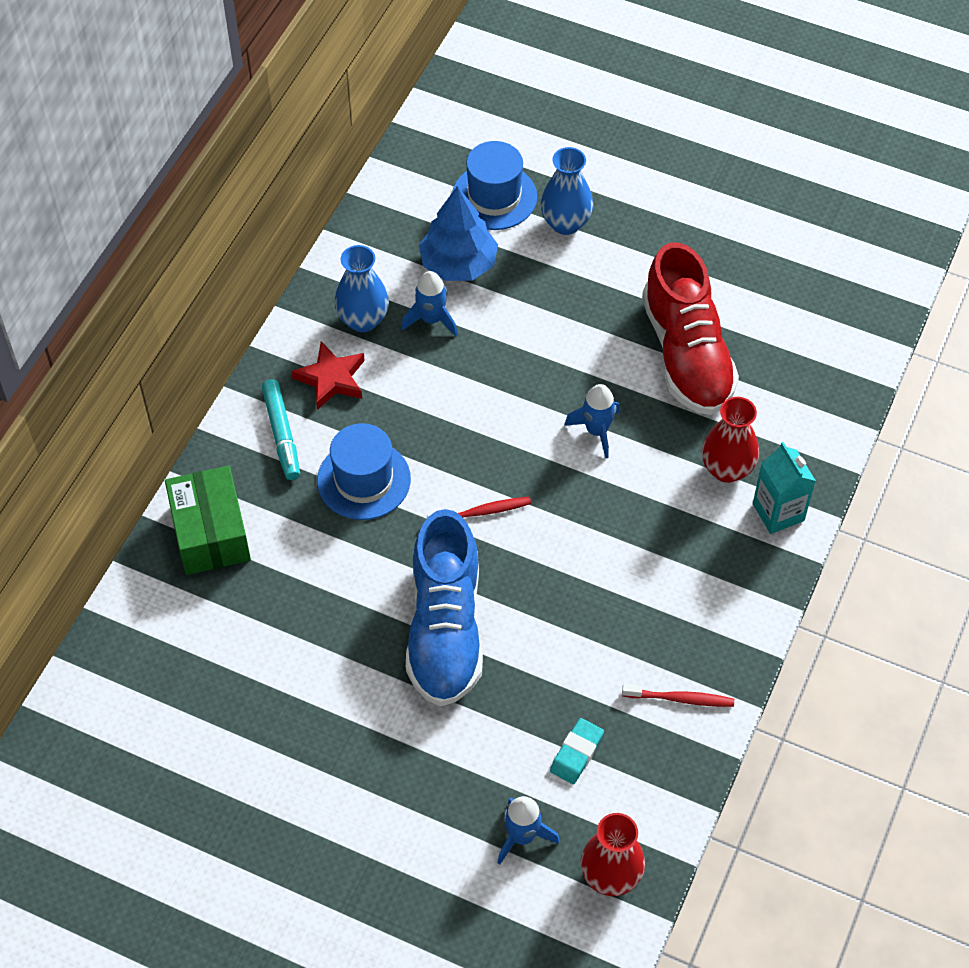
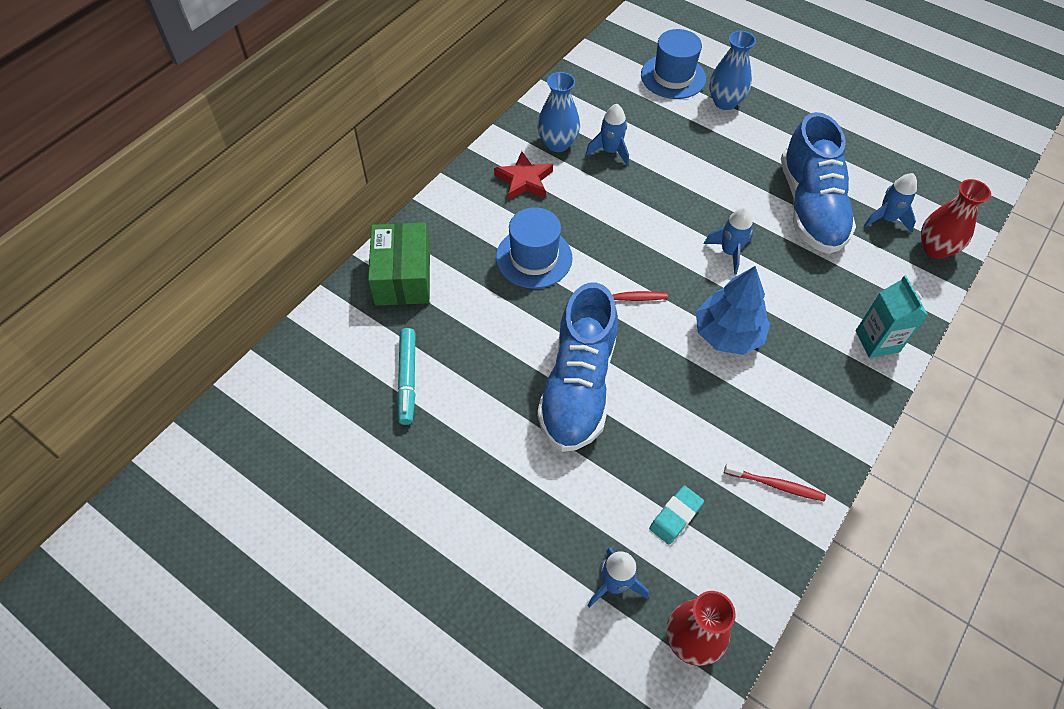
camera: 10 degrees right, 0 degrees up
(282, 433) = (477, 213): turquoise marker -> turquoise marker (407, 378)
(458, 264) = (638, 117): blue tree -> blue tree (728, 334)
(686, 354) = (810, 207): red shoe -> blue shoe
(727, 469) = (835, 299): red vase -> red vase (935, 248)
(779, 353) = (886, 219): none -> blue rocket

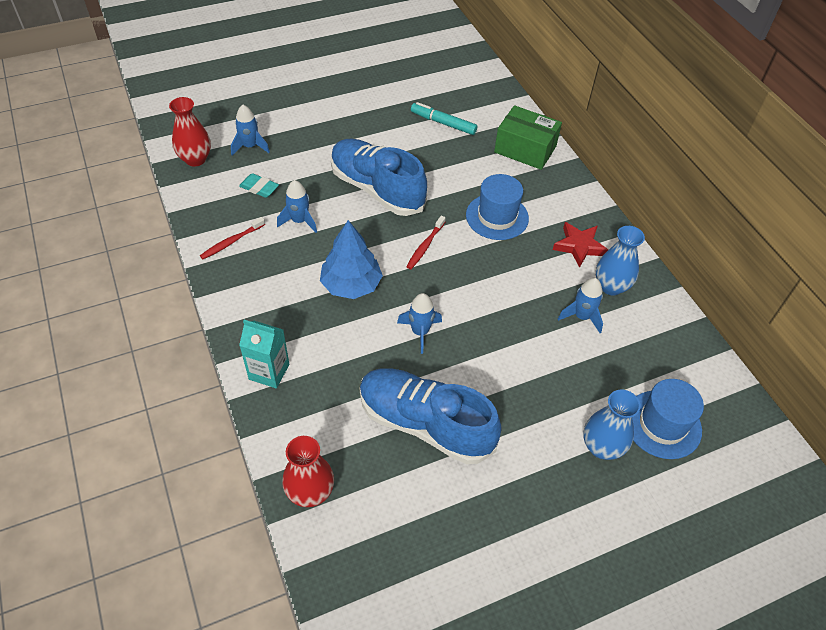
camera: 120 degrees right, 5 degrees down
(675, 516) = (259, 188): turquoise eraser -> turquoise eraser turned 45 degrees counterclockwise
(886, 219) = (370, 478): blue rocket -> blue rocket (299, 221)

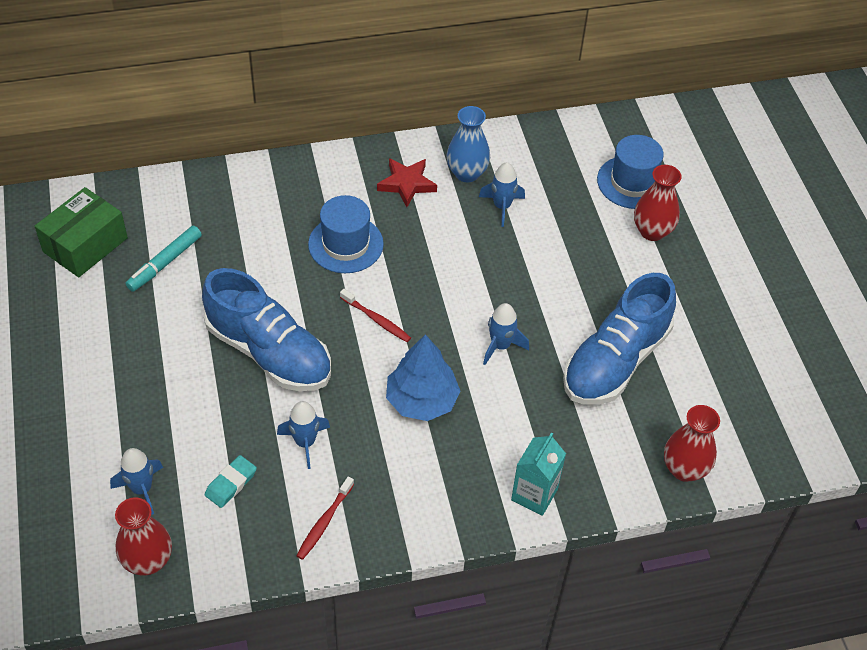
camera: 80 degrees left, 0 degrees up
(231, 242) = (324, 522): red toothbrush -> red toothbrush turned 60 degrees clockwise
(377, 189) = (269, 352): blue shoe -> blue shoe turned 105 degrees counterclockwise
(525, 149) = (240, 193): green box -> green box (85, 245)
(601, 447) = (652, 231): blue vase -> red vase

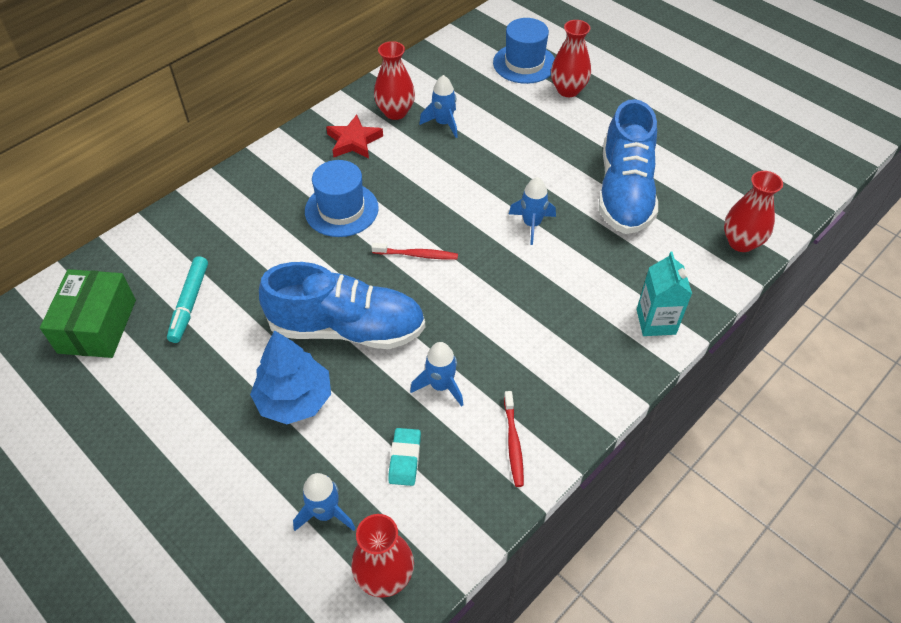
camera: 30 degrees left, 0 degrees up
(422, 400) = (507, 298): blue tree -> blue tree (295, 399)
(467, 173) = (395, 112): blue vase -> red vase

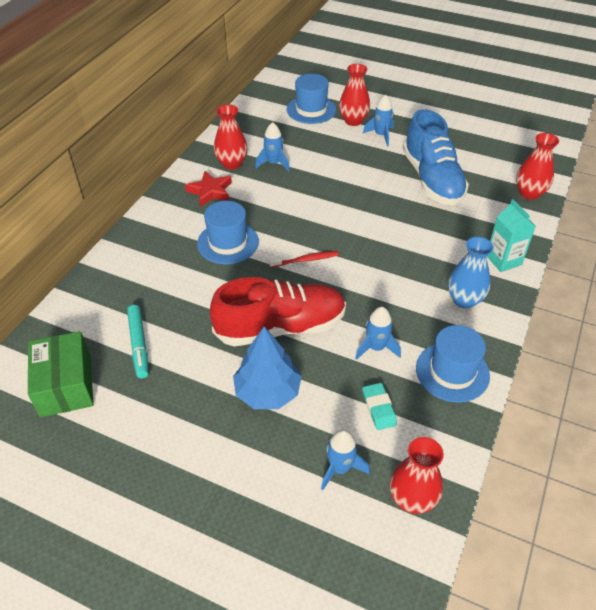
camera: 20 degrees left, 5 degrees down
(347, 328) = (280, 327): blue shoe -> red shoe
(513, 443) = (452, 372): red toothbrush -> blue hat
(532, 224) = (379, 217): blue rocket -> blue rocket (381, 135)
(578, 358) = (464, 300): none -> blue vase

